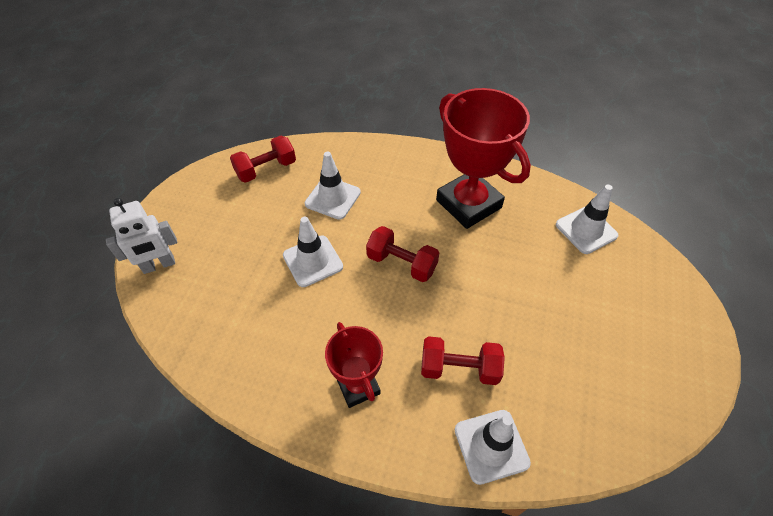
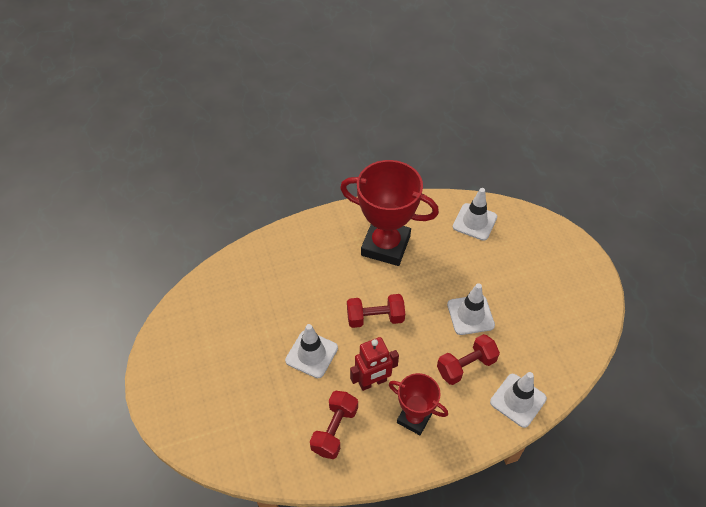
camera: 35 degrees left, 0 degrees up
(159, 265) = (196, 430): white robot -> none
(266, 169) = (210, 304): red dumbbell -> red dumbbell (334, 430)
(333, 198) = (284, 297): white traffic cone -> white traffic cone (470, 315)
(347, 322) = (372, 382): none -> red robot

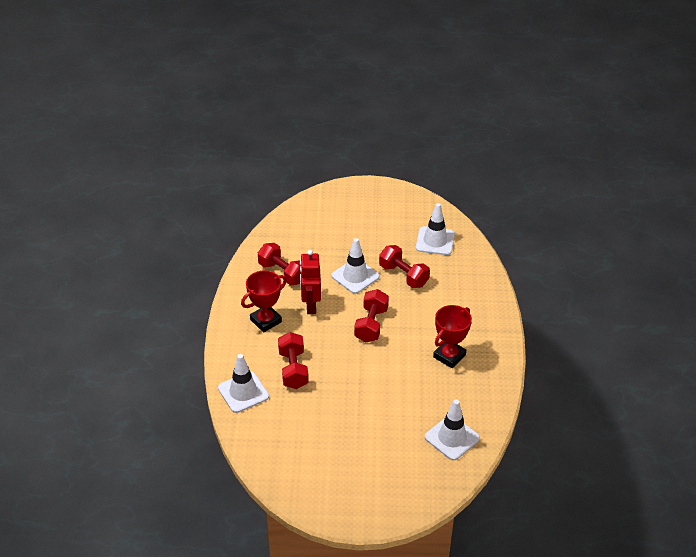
camera: 110 degrees right, 10 degrees down
(294, 310) = (403, 275): none -> red dumbbell
(385, 246) = (449, 356): red trophy -> red trophy, size x0.57
(470, 315) = (342, 392): white traffic cone -> white traffic cone (435, 241)

